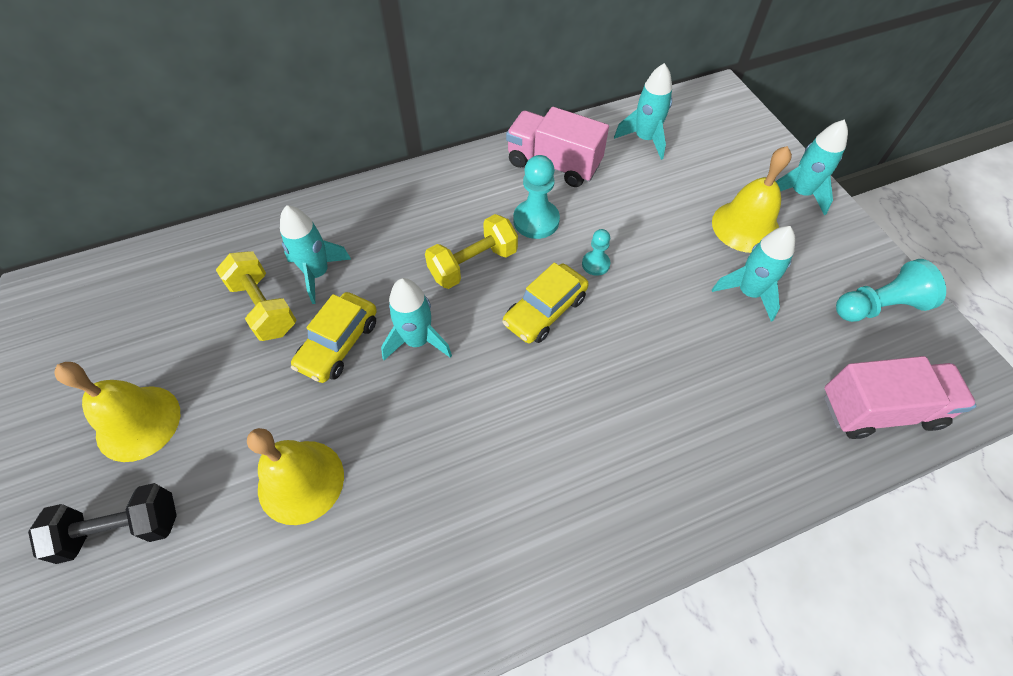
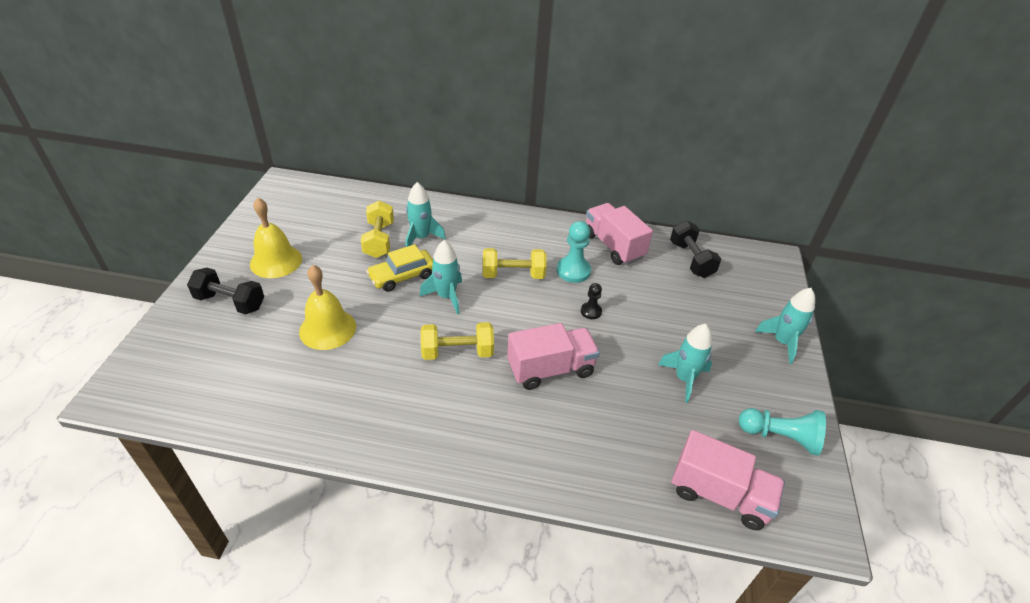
camera: 30 degrees right, 15 degrees down
(492, 410) = (457, 352): none -> yellow dumbbell
(545, 311) = (535, 319): yellow car -> none
(595, 264) = (591, 311): turquoise pawn -> black pawn
(612, 366) = (550, 369): none -> pink truck
(645, 139) = (691, 260): turquoise rocket -> black dumbbell
(745, 226) = (719, 341): yellow bell -> none

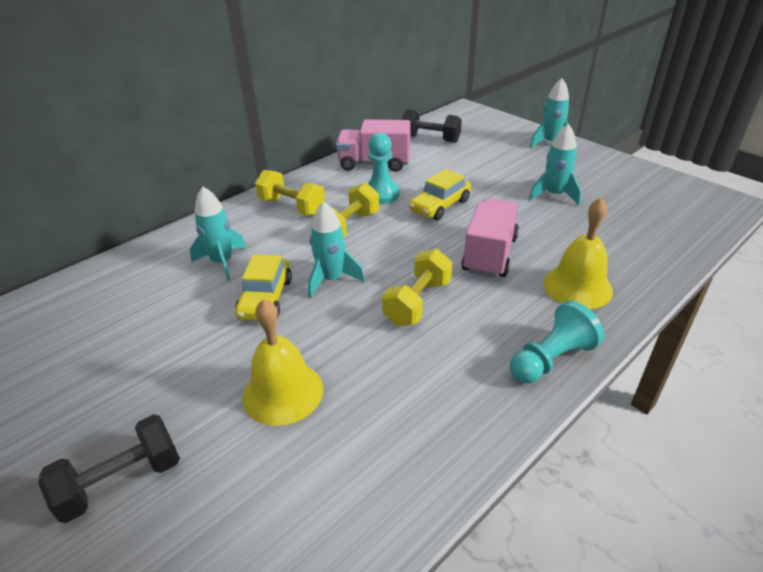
camera: 50 degrees left, 5 degrees down
(276, 261) = (100, 400): yellow bell -> yellow bell (577, 287)
(379, 240) = (185, 294): yellow dumbbell -> yellow dumbbell (292, 207)
(591, 311) = (440, 206): black pawn -> yellow car
(719, 494) = (678, 229): pink truck -> none
(780, 437) = (638, 182): turquoise pawn -> turquoise pawn (551, 359)

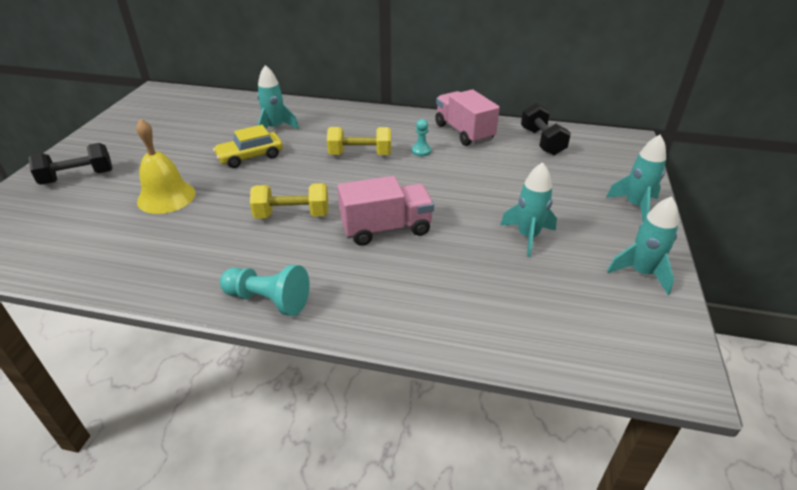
camera: 55 degrees right, 0 degrees up
(121, 482) = (78, 177): black dumbbell -> black dumbbell turned 45 degrees counterclockwise
(292, 207) = (363, 125): yellow dumbbell -> none
(331, 279) = (290, 171): turquoise rocket -> turquoise rocket (641, 273)
(381, 194) = (421, 151): turquoise pawn -> turquoise pawn, size x0.58
(440, 206) = (435, 182): yellow car -> none
(577, 287) = (382, 290): yellow bell -> none

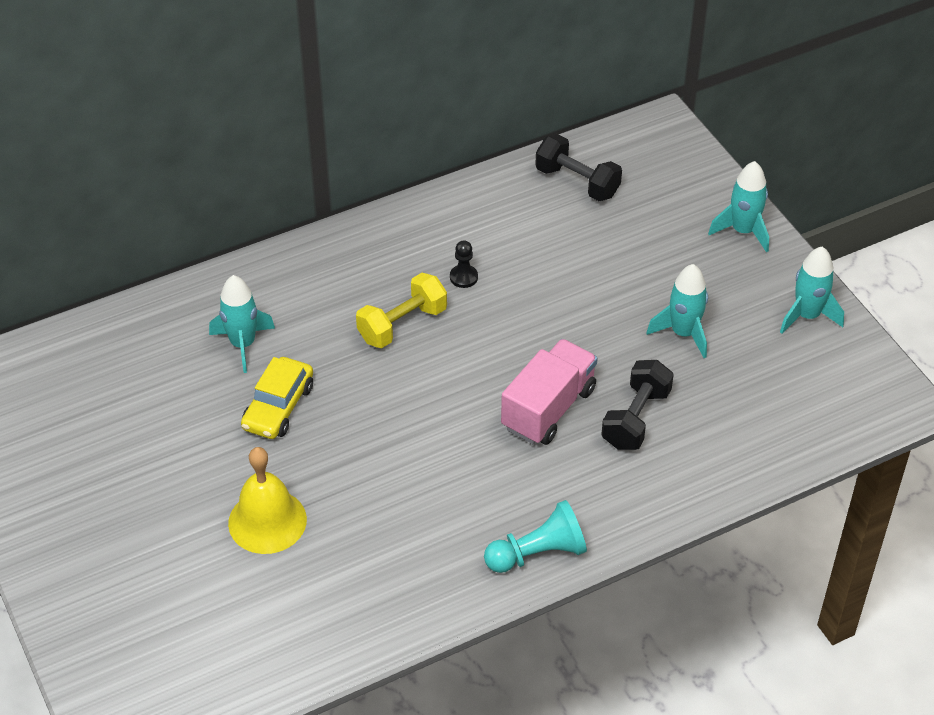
camera: 40 degrees left, 10 degrees up
(78, 177) = (114, 568): black dumbbell -> black dumbbell (636, 418)
(292, 215) = (436, 453): yellow dumbbell -> none
(421, 151) = (463, 277): turquoise pawn -> black pawn
(464, 132) = (478, 216): pink truck -> none

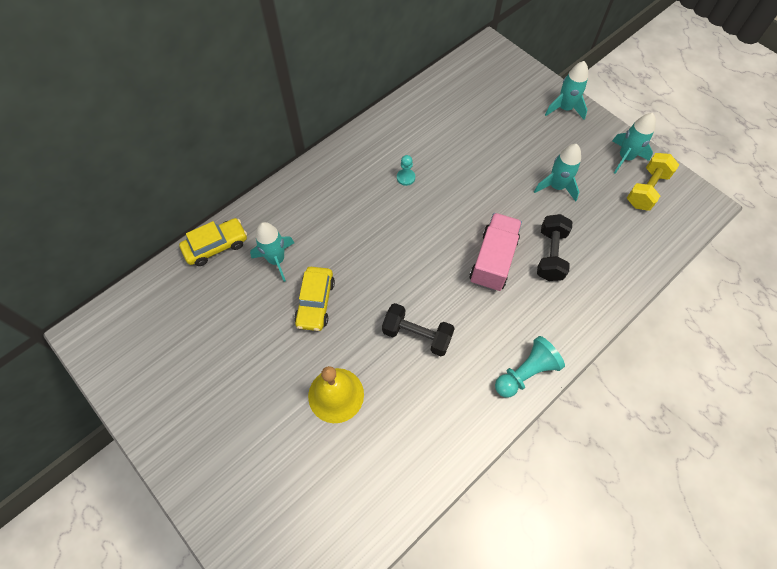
camera: 15 degrees left, 15 degrees up
(166, 310) = (216, 246): none -> yellow car
(402, 324) = (378, 221): yellow dumbbell -> yellow dumbbell (646, 189)
(463, 277) = (406, 177): black pawn -> turquoise pawn
(577, 182) = (453, 96): black dumbbell -> black dumbbell (417, 335)

